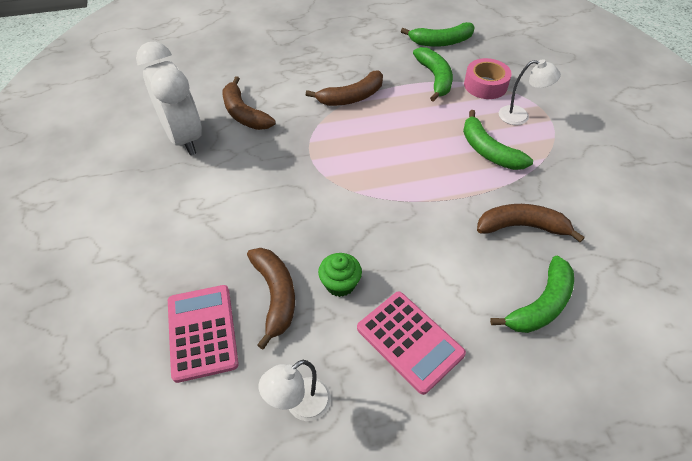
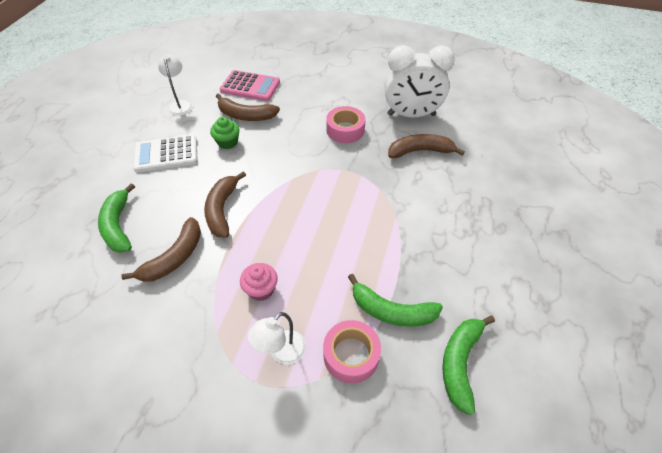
camera: 120 degrees right, 0 degrees up
(244, 181) = (345, 130): none -> pink tape
(352, 97) = (401, 226): brown banana -> brown banana (222, 210)
(409, 341) = (166, 154): pink calculator -> white calculator
(488, 151) = (261, 289): green banana -> pink cupcake

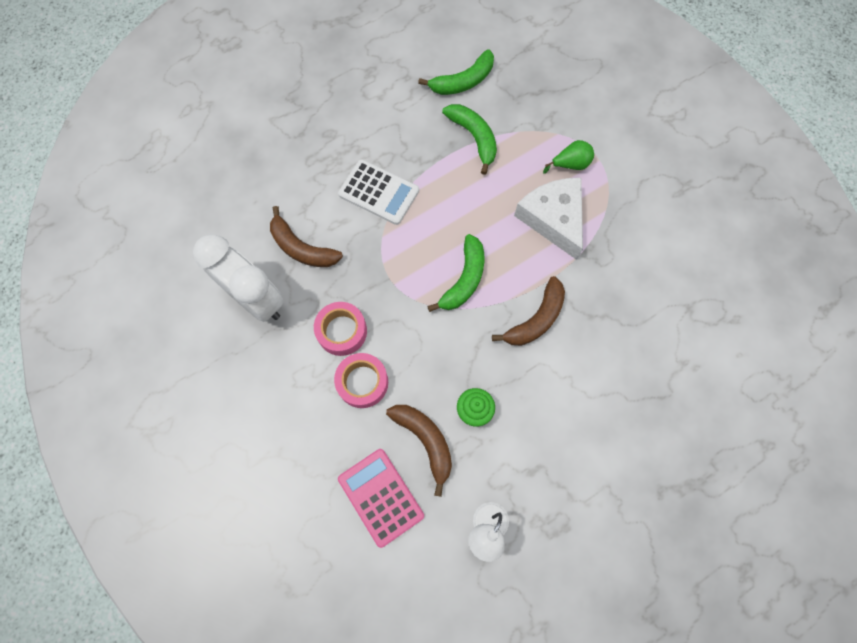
camera: 140 degrees left, 20 degrees up
(118, 226) = (640, 371): green banana -> green banana (464, 279)
(166, 154) = (549, 442): white calculator -> white calculator (379, 192)
(174, 257) = (605, 297): brown banana -> none
(261, 289) = (553, 218): pink cupcake -> white cheese
(282, 353) = (570, 164): white lamp -> green pear
(351, 355) = (526, 132): pink tape -> pink tape (362, 382)

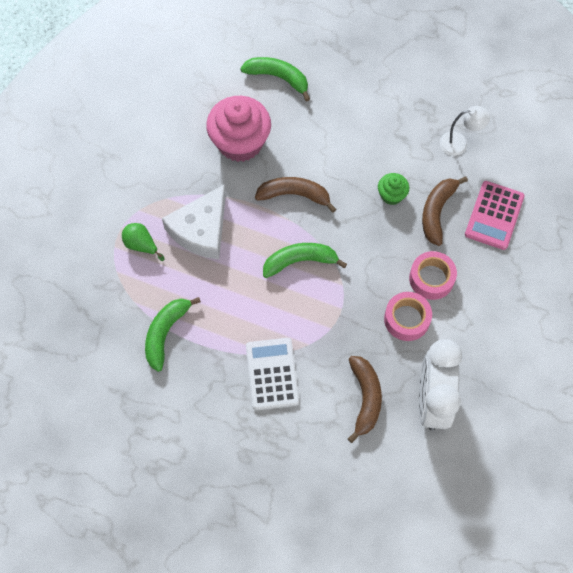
camera: 125 degrees left, 5 degrees down
(463, 81) = (111, 379): green banana -> green banana (278, 78)
(627, 307) = (240, 142): none -> pink cupcake

